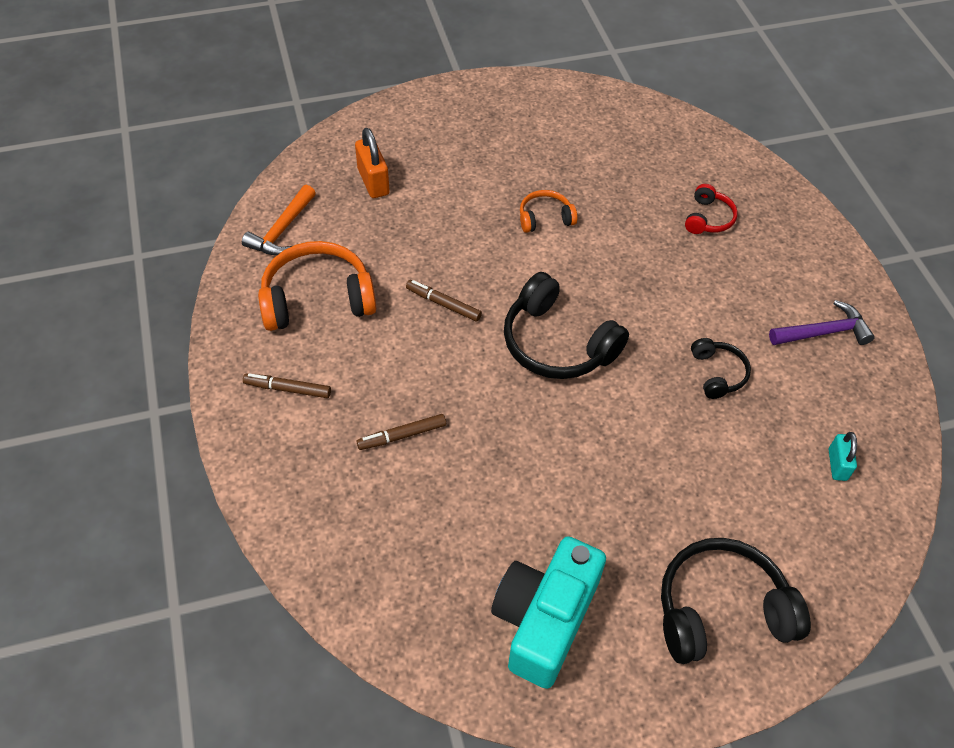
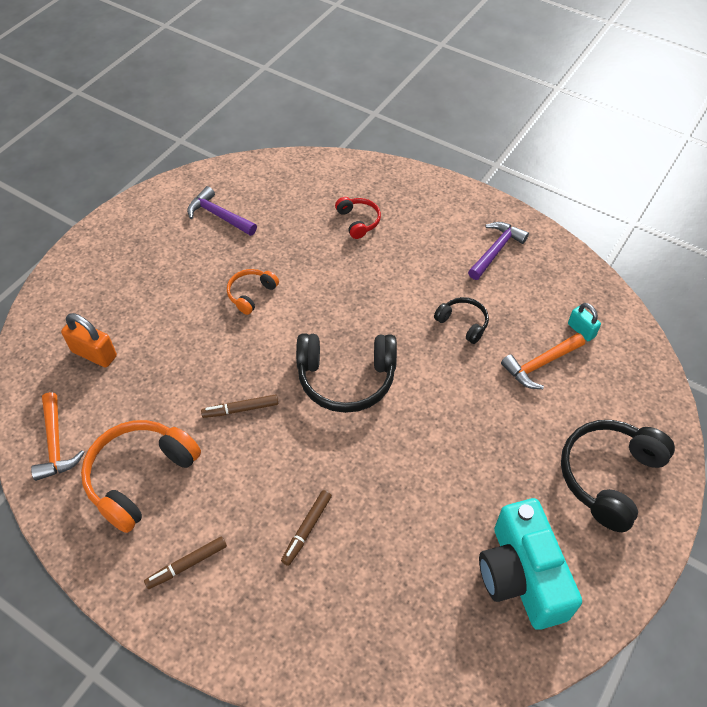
camera: 40 degrees left, 0 degrees up
(582, 135) = (219, 215): none -> purple hammer
(757, 463) = (540, 364): none -> orange hammer

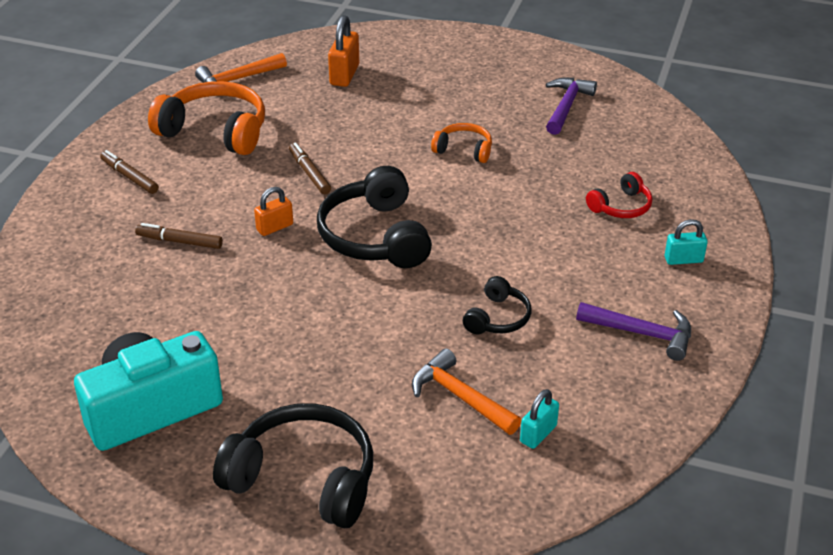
camera: 75 degrees right, 15 degrees down
(310, 449) = (274, 227): none -> orange padlock
(426, 207) = (683, 259): none -> turquoise padlock

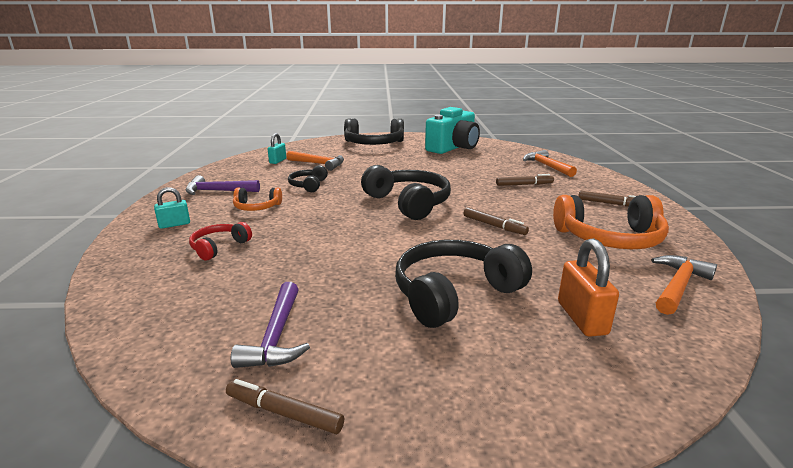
camera: 160 degrees right, 15 degrees down
(76, 285) = (546, 166): none -> orange hammer
(274, 227) = (478, 197): orange padlock -> none
(418, 110) = (454, 294): none -> black headphones
(464, 150) = (379, 264): orange headphones -> orange headphones (257, 207)
(565, 67) = (284, 413): none -> brown marker

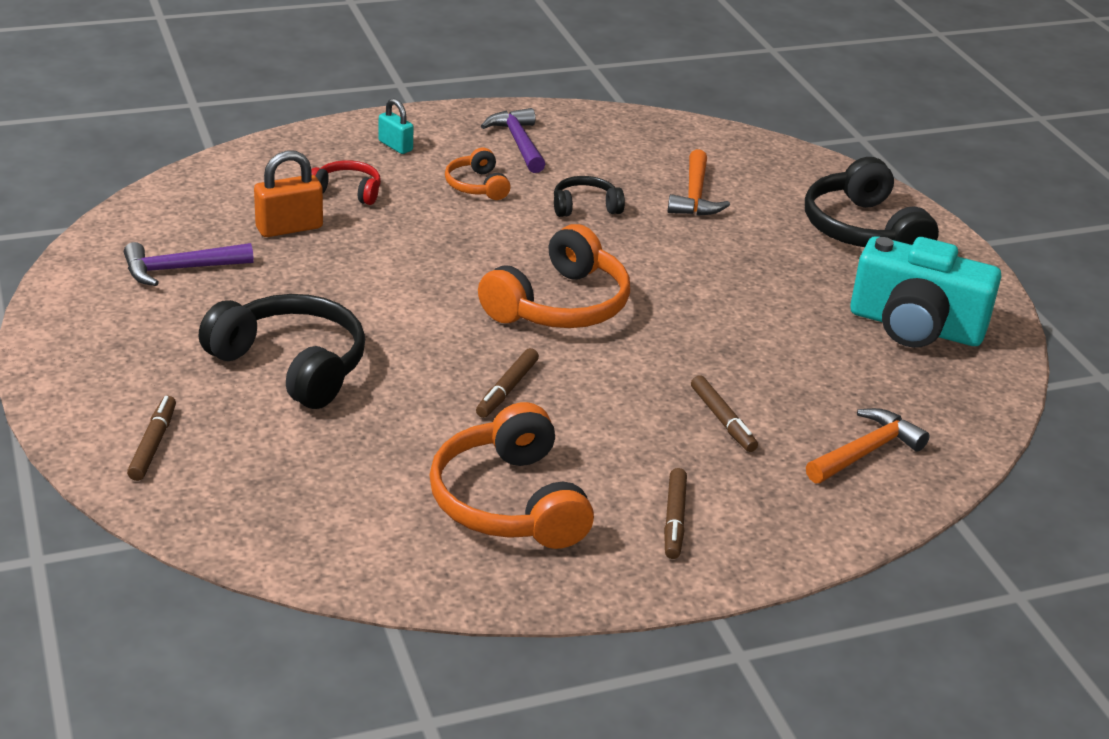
camera: 70 degrees right, 10 degrees up
(278, 161) = (684, 156): turquoise padlock -> none
(284, 413) = (80, 295): brown marker -> brown marker (153, 444)
(408, 203) = (559, 305): black headphones -> orange headphones
(582, 318) = (263, 457): orange padlock -> orange padlock (289, 228)
(678, 286) = (370, 548): orange hammer -> none

